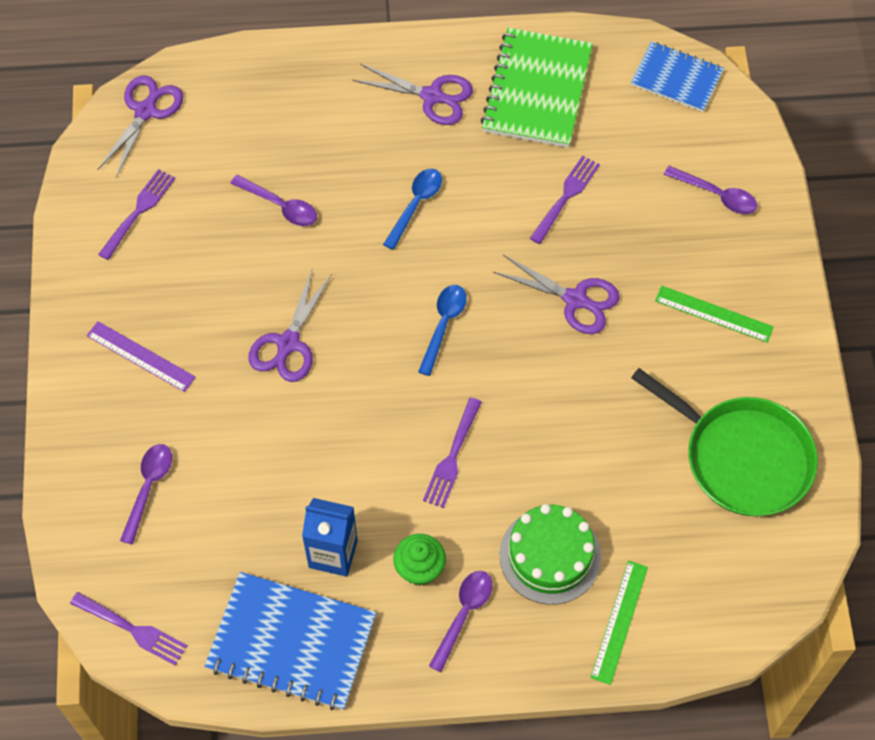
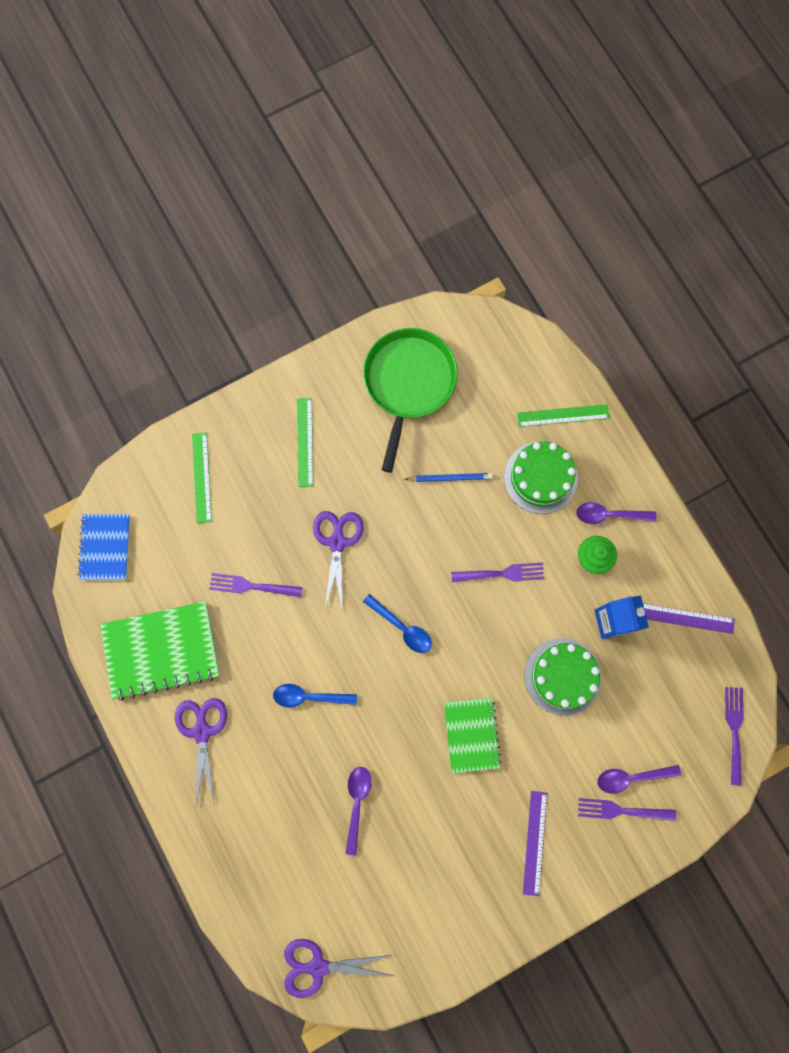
camera: 115 degrees left, 15 degrees up
(138, 212) = (414, 917): purple fork -> purple fork (622, 810)
(288, 344) = (471, 735): purple scissors -> green notebook
(291, 642) = (686, 618): blue notebook -> purple ruler
(299, 468) = (562, 676): none -> green cake
(443, 325) = (402, 627): blue spoon -> blue spoon turned 135 degrees counterclockwise
(597, 452) = (450, 478): none -> blue pencil
(716, 195) = (202, 477): purple spoon -> green ruler

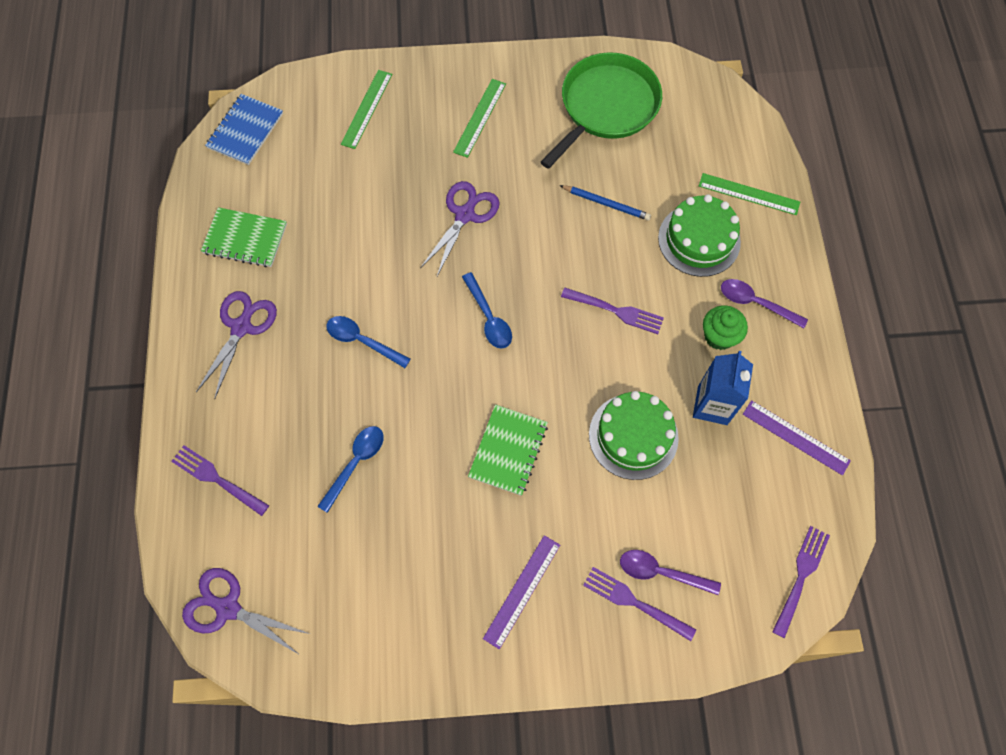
camera: 25 degrees right, 10 degrees down
(161, 650) = (245, 239): green notebook -> green notebook, size x0.63
(252, 586) = (362, 219): purple fork -> purple fork (218, 479)
(357, 803) = (356, 463): purple spoon -> blue spoon

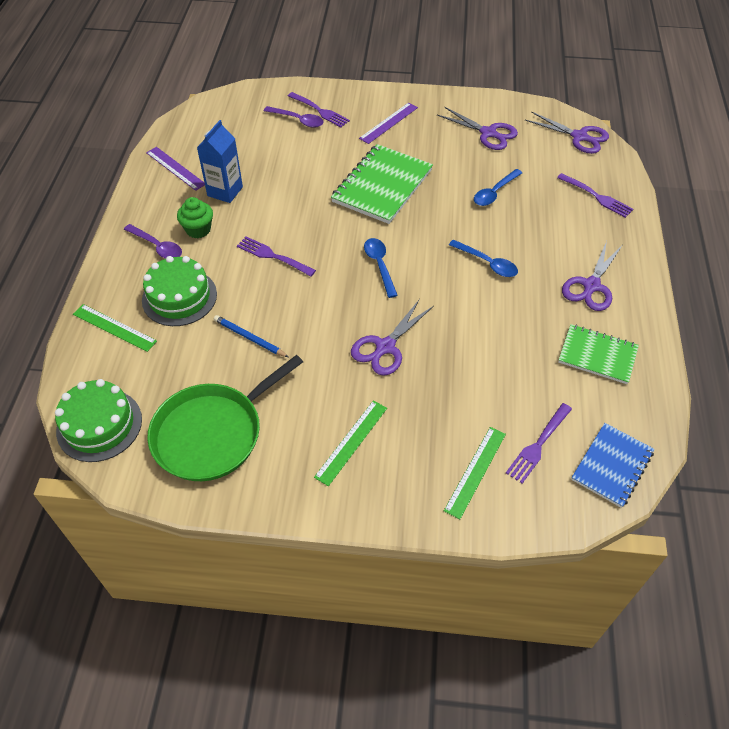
camera: 170 degrees left, 15 degrees down
(367, 592) = (488, 133): none -> purple scissors
(508, 450) = (382, 186): green notebook -> green notebook, size x1.58
(633, 436) = (290, 182): green cake -> green cake (99, 425)
(801, 577) = (212, 109): purple fork -> purple fork (538, 444)

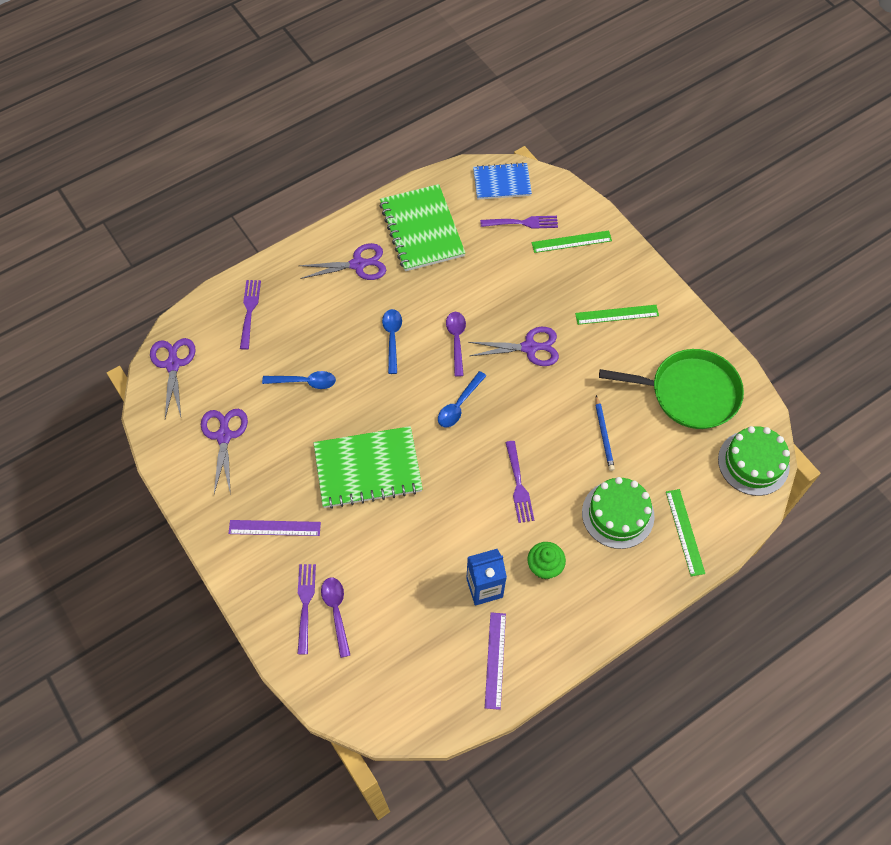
camera: 130 degrees left, 10 degrees up
(157, 246) = (590, 580): purple spoon -> purple spoon (456, 340)
(597, 355) = (422, 229): green notebook -> green notebook, size x1.58

